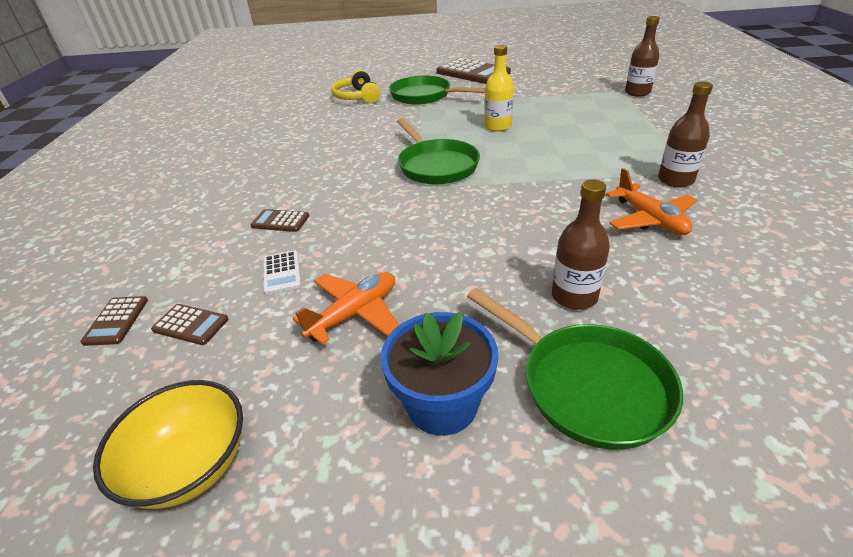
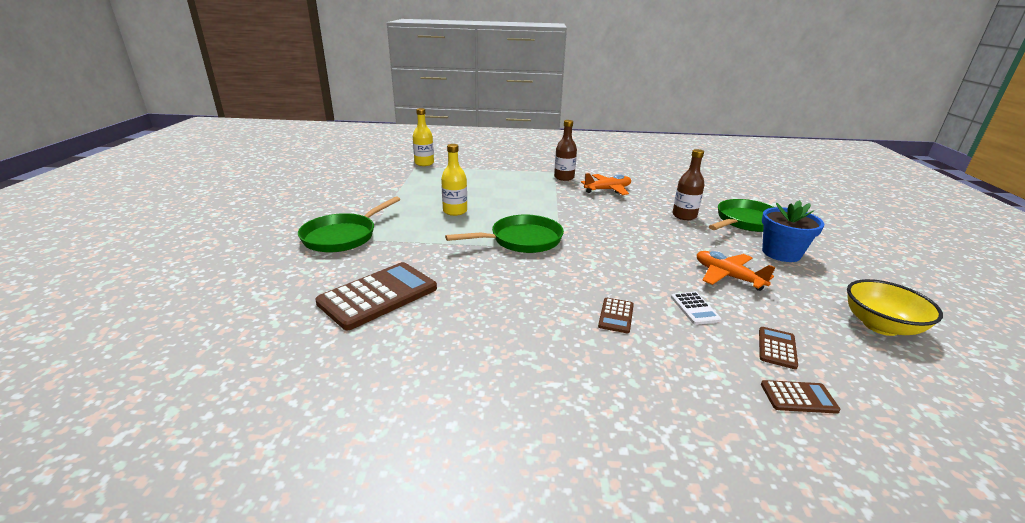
camera: 90 degrees left, 10 degrees down
(282, 273) = (694, 308): white calculator -> white calculator turned 90 degrees clockwise
(357, 97) = (297, 277): yellow headphones -> none
(472, 73) = (298, 208): brown calculator -> brown calculator (378, 296)
(637, 92) = (424, 163): brown bottle -> yellow bottle

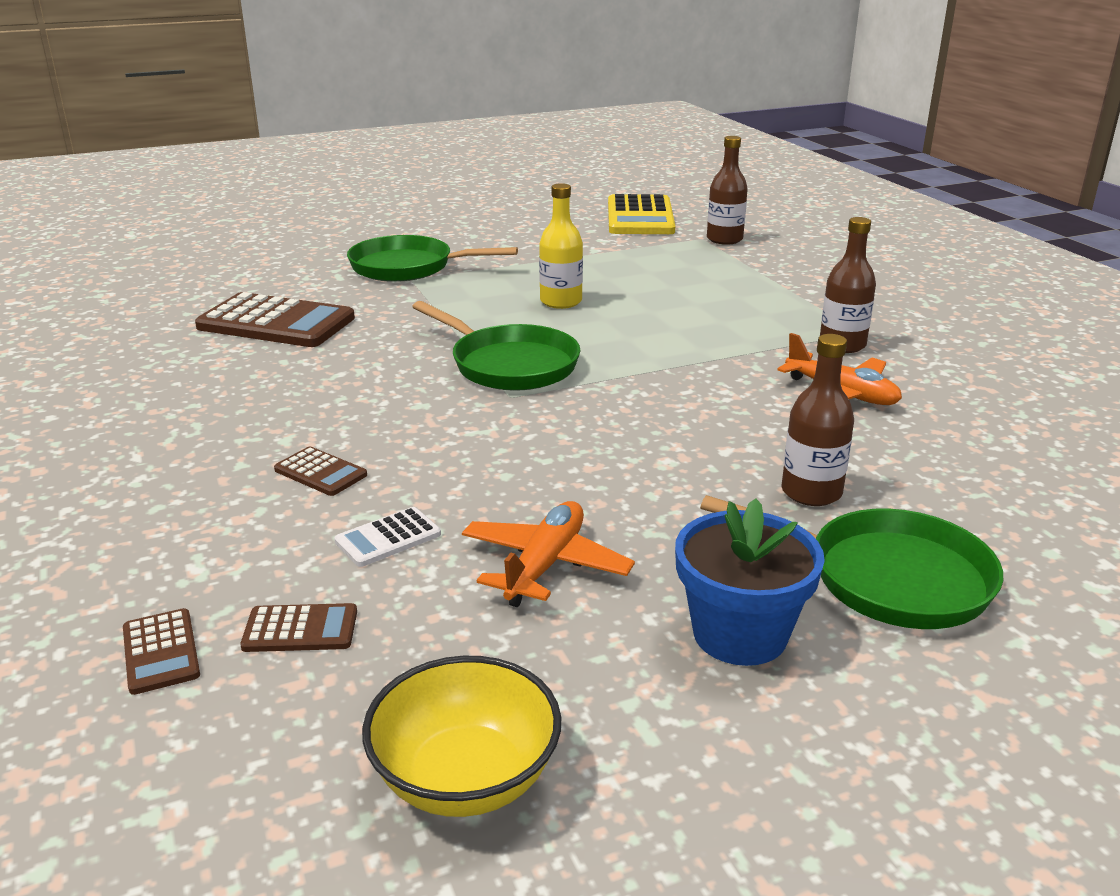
camera: 65 degrees right, 0 degrees up
(365, 169) = (640, 217): none -> yellow calculator
(424, 163) = (724, 239): yellow bottle -> brown bottle
(616, 316) = (320, 472): brown calculator -> brown calculator turned 135 degrees counterclockwise

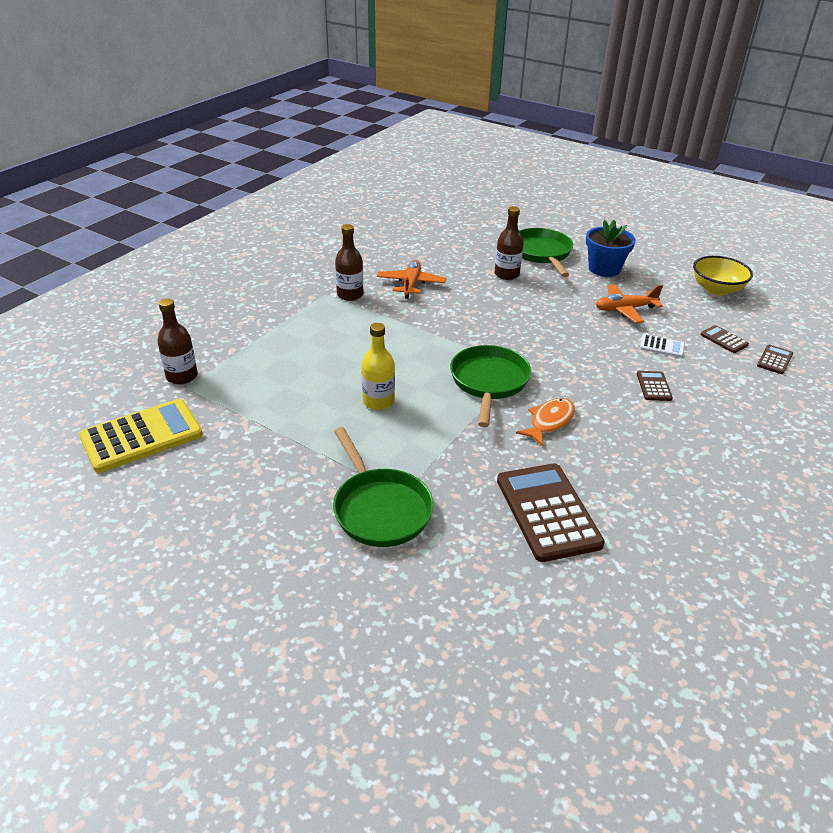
camera: 125 degrees left, 10 degrees up
(384, 371) = (549, 421): none -> orange fish

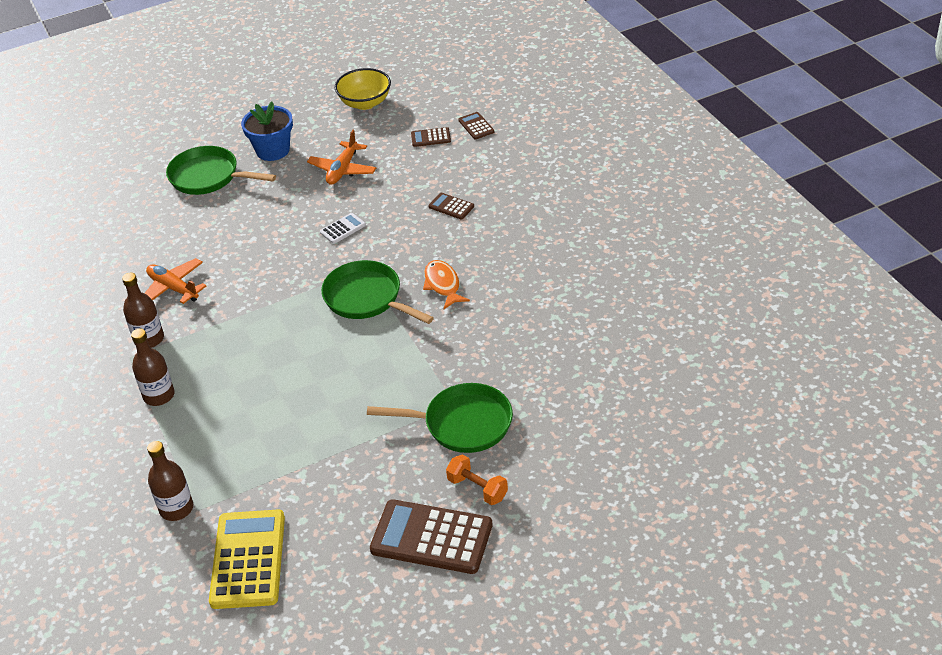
camera: 55 degrees left, 5 degrees up
(299, 556) = (477, 489): none -> orange dumbbell
(378, 401) = (333, 378): yellow bottle -> none
(506, 274) = (220, 216): brown bottle -> brown bottle (159, 395)
(548, 512) = (534, 331): brown calculator -> brown calculator (431, 537)
(661, 347) = (409, 176): white calculator -> white calculator (343, 229)

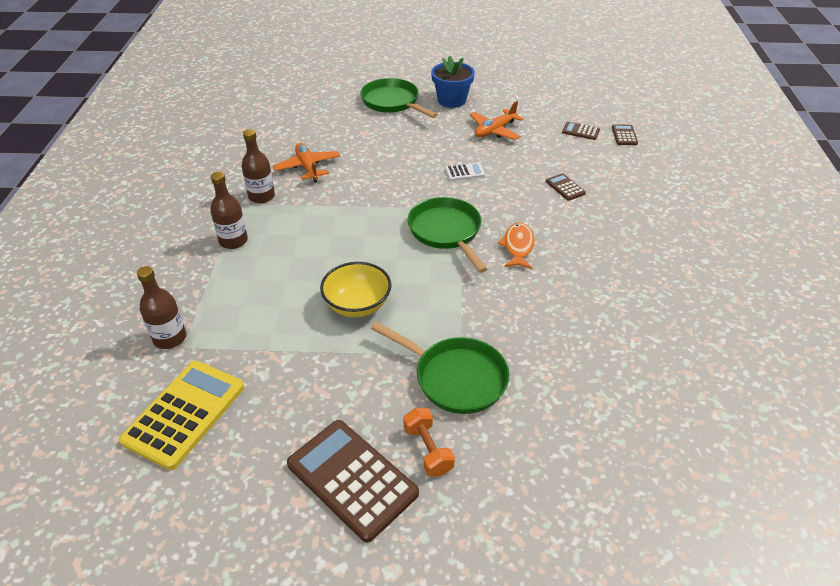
camera: 25 degrees right, 0 degrees up
(365, 103) = (544, 91): yellow bowl -> yellow bowl (357, 305)

